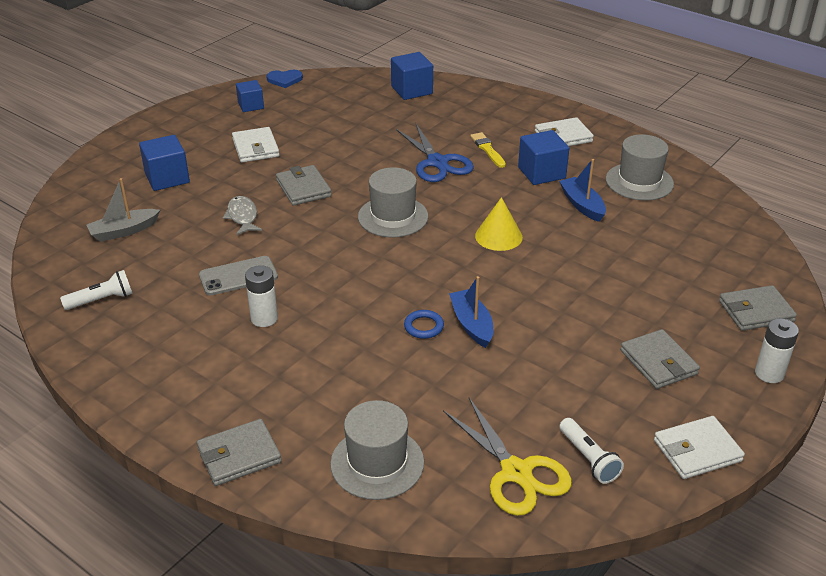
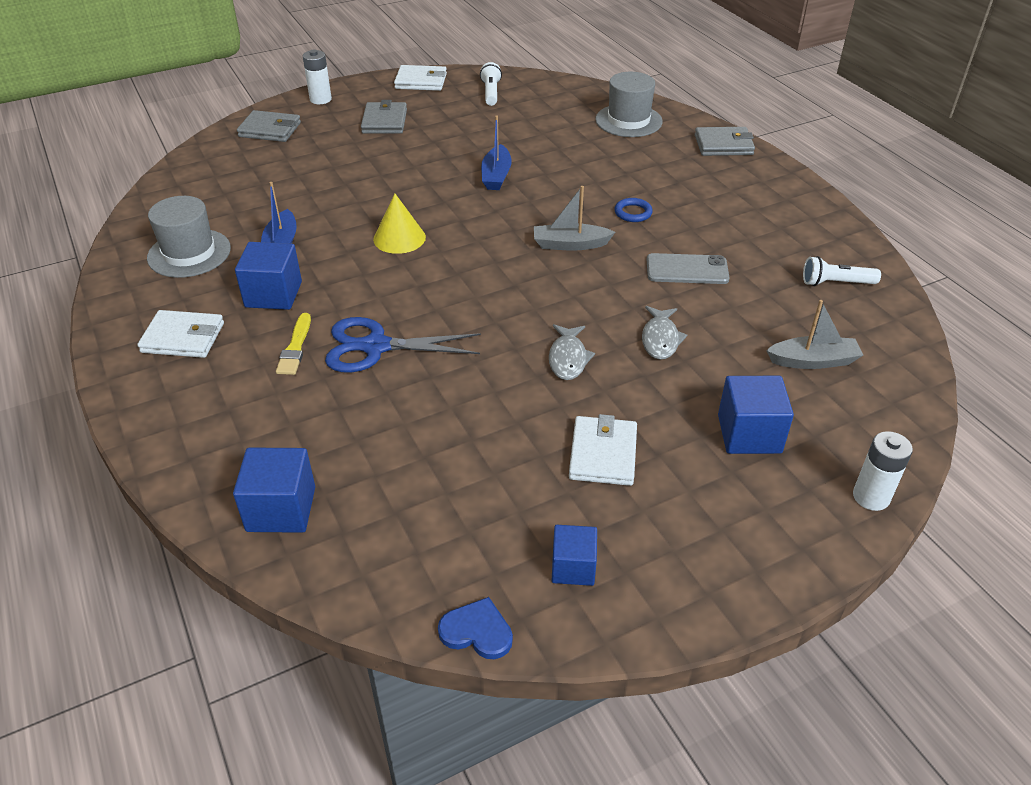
camera: 155 degrees left, 5 degrees up
(264, 318) = (674, 225): white battery -> white battery (871, 497)
(303, 188) = (568, 358): grey wallet -> grey fish
(351, 271) = (570, 244): none -> grey boat
(393, 217) = (487, 289): grey hat -> none
(423, 327) = (537, 184): blue ring -> blue ring (633, 213)
(437, 162) = (375, 347): blue scissors -> blue scissors turned 90 degrees counterclockwise
(516, 472) = (542, 97): yellow scissors -> none

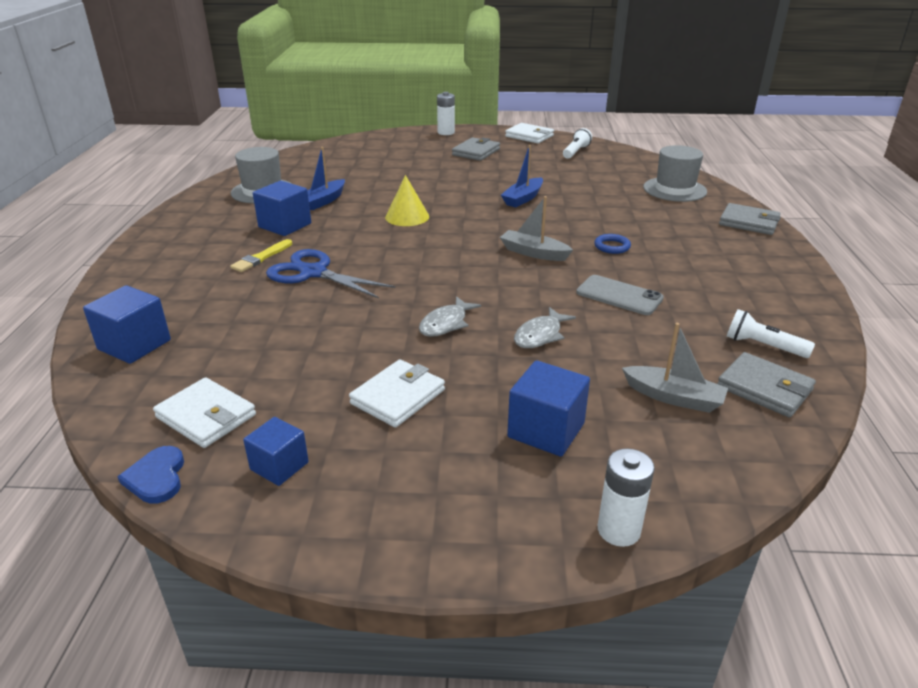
camera: 30 degrees right, 10 degrees down
(183, 338) = (202, 233): white wallet -> white wallet (206, 416)
(270, 130) = (393, 141): grey wallet -> grey wallet (764, 388)
(477, 631) = (156, 477): blue heart -> blue heart turned 150 degrees counterclockwise

